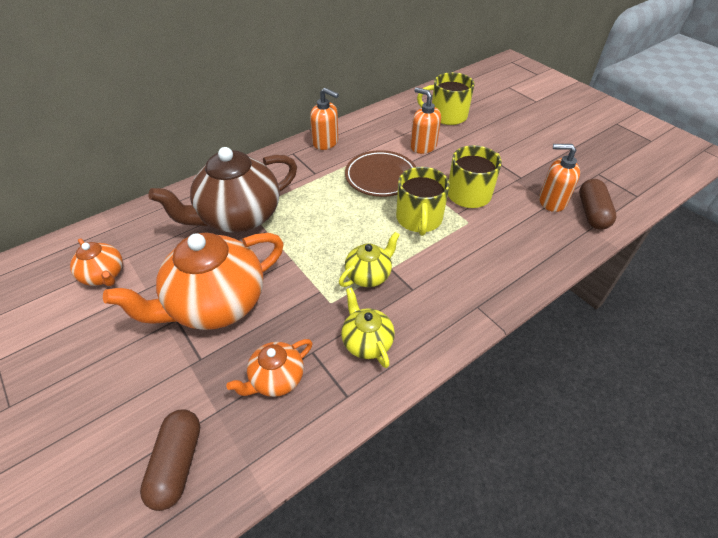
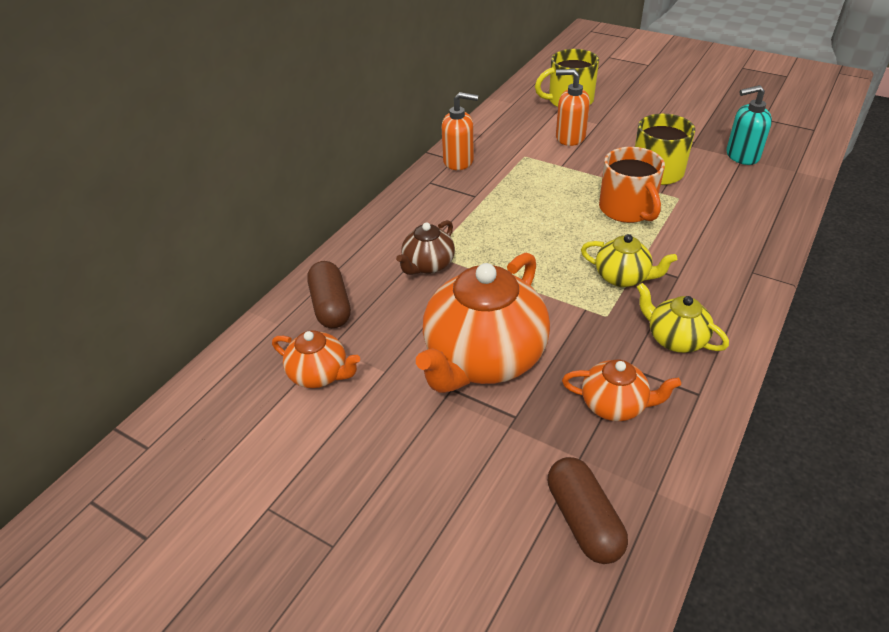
camera: 20 degrees left, 5 degrees down
(238, 217) = (428, 265): brown teapot -> brown teapot, size x0.50
(276, 379) = (615, 405): orange teapot -> orange teapot turned 105 degrees counterclockwise
(369, 275) = (623, 277): yellow teapot -> yellow teapot turned 90 degrees clockwise
(381, 177) = (551, 180): brown plate -> none
(419, 219) = (627, 209): yellow mug -> orange mug
(552, 201) = (742, 156): orange soap dispenser -> turquoise soap dispenser
(592, 213) = (787, 156): brown capsule -> brown capsule (331, 306)

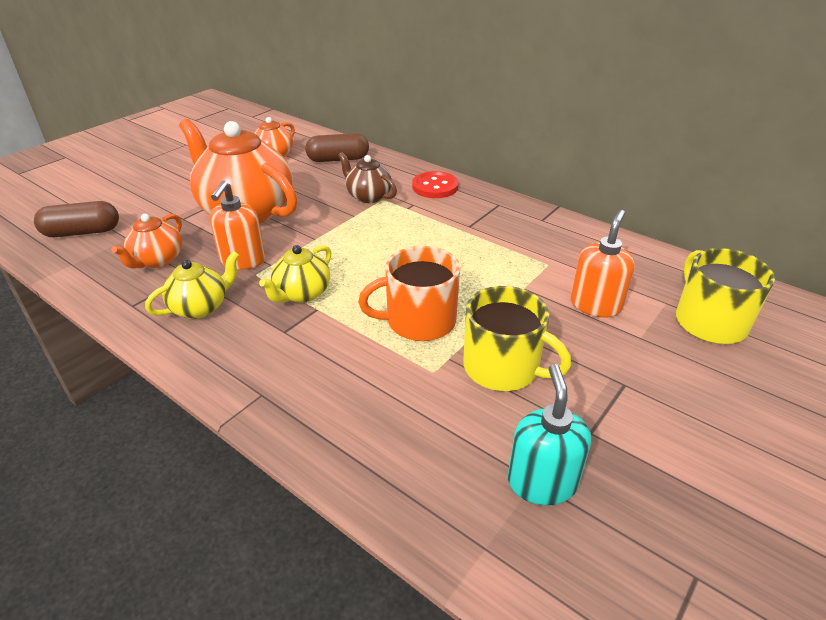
camera: 95 degrees right, 5 degrees down
(399, 222) = (435, 187): none -> red button
(459, 161) = (538, 222): orange soap dispenser -> orange soap dispenser (242, 260)

